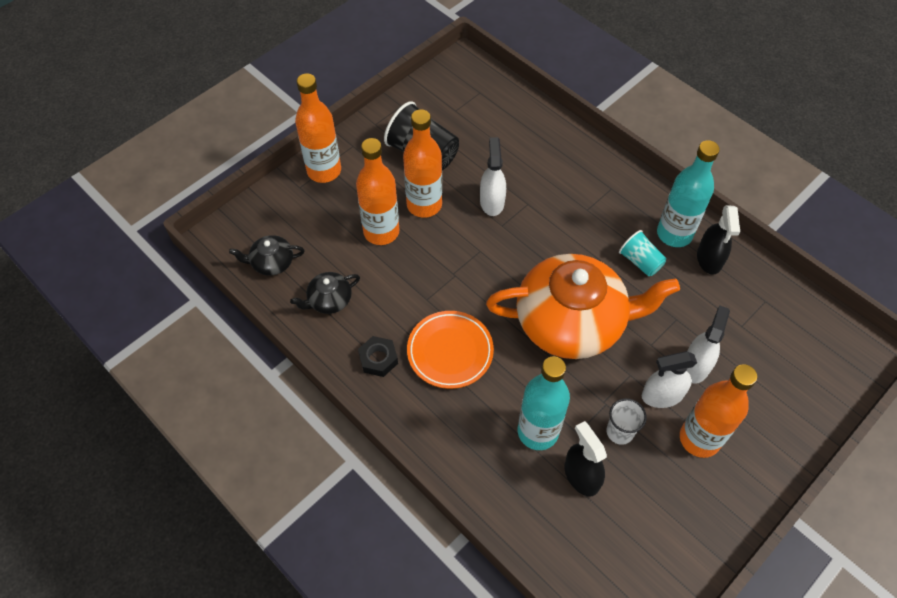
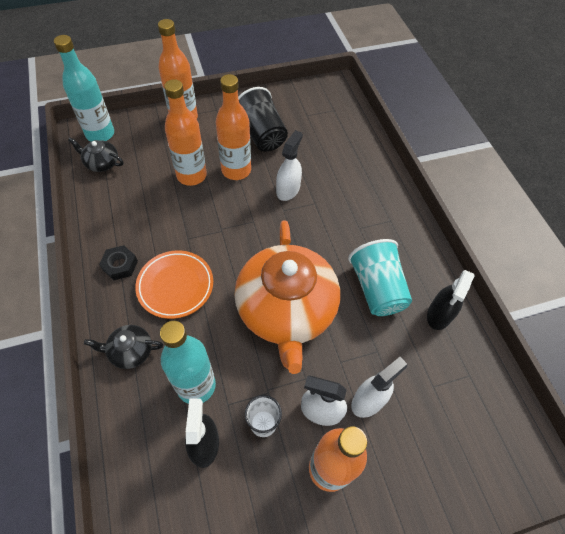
camera: 25 degrees right, 0 degrees up
(329, 300) = (119, 206): black teapot -> black teapot (130, 351)
(571, 322) = (286, 310): orange teapot -> orange teapot turned 60 degrees clockwise
(640, 261) = (377, 288): turquoise cup -> turquoise cup, size x1.71
(674, 234) = (421, 280): turquoise bottle -> turquoise bottle (100, 134)

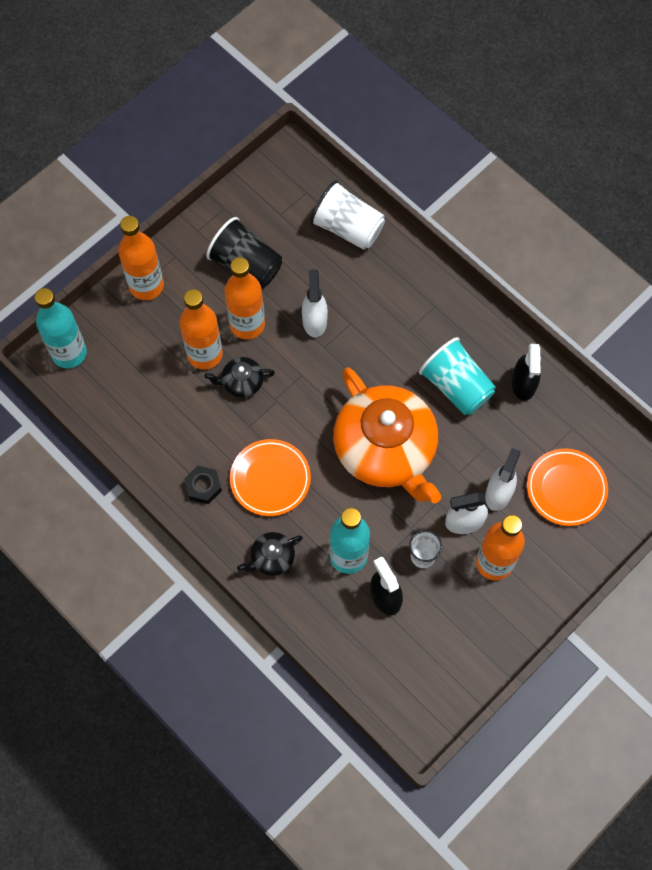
camera: 25 degrees left, 10 degrees up
(101, 163) = (99, 387): black teapot -> black teapot (242, 382)
(351, 142) = (347, 228): none -> white cup
(438, 431) = (566, 489): none -> orange plate

